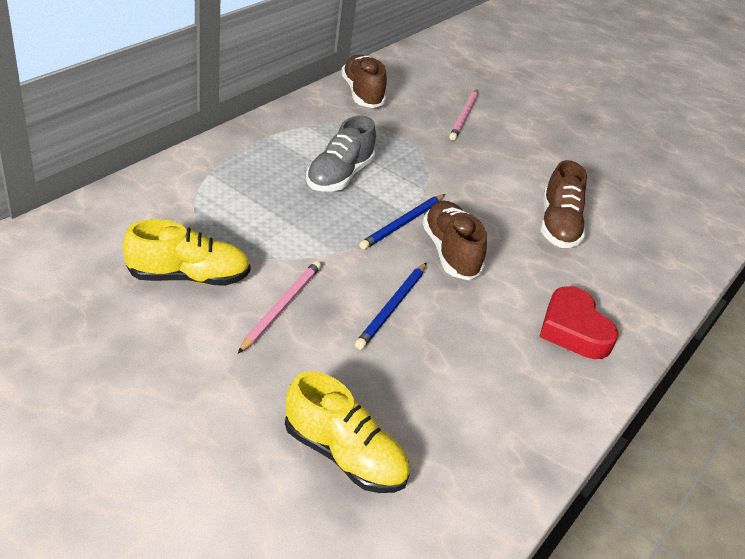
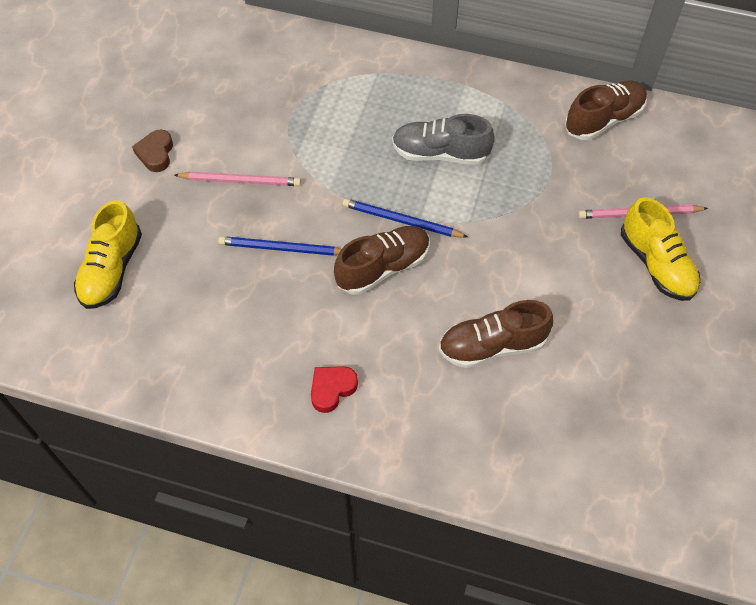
camera: 75 degrees right, 20 degrees up
(187, 362) = (156, 154): none -> brown heart
(188, 277) = (241, 117): yellow shoe -> yellow shoe (656, 264)
(573, 330) = (332, 389): red heart -> red heart, size x0.64

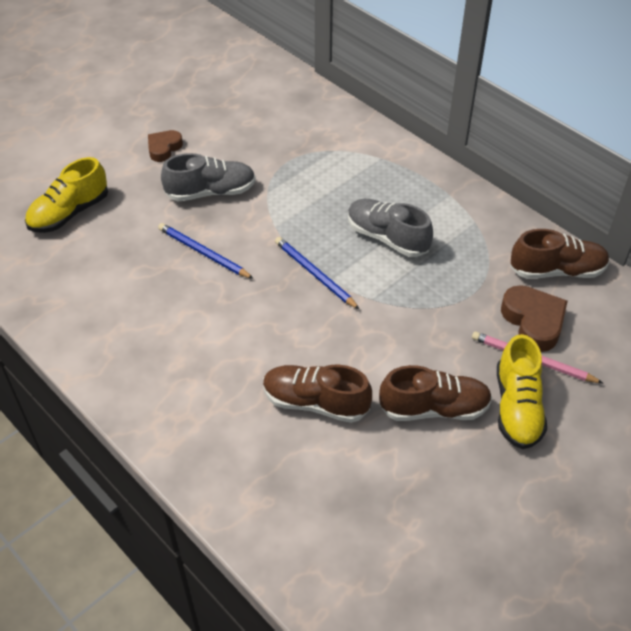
camera: 30 degrees right, 10 degrees down
(240, 181) = (211, 192): pink pencil -> grey shoe
(332, 389) = (160, 372): red heart -> none
(383, 267) = (271, 302): brown shoe -> brown shoe (434, 408)
(616, 178) = (533, 322): none -> brown heart

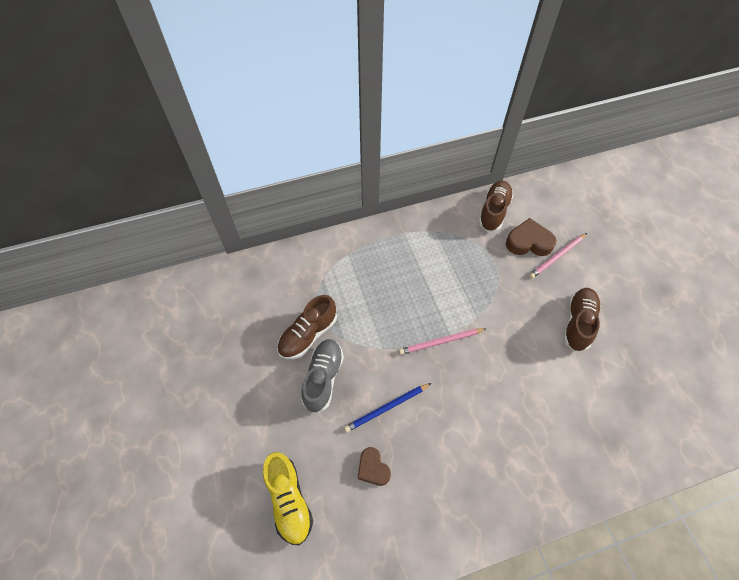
camera: 65 degrees left, 10 degrees up
(164, 148) = (251, 395): brown heart -> brown heart (373, 468)
(314, 274) = (440, 342): blue pencil -> pink pencil
(315, 403) = (554, 388): brown shoe -> brown shoe (308, 335)
(387, 238) = (426, 284): grey shoe -> none
(517, 407) = (589, 281): yellow shoe -> none

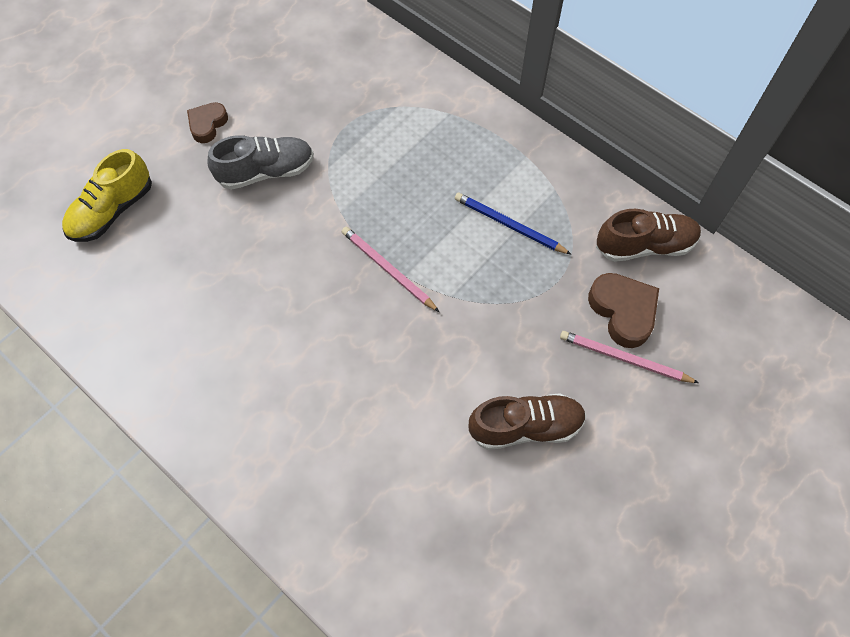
camera: 60 degrees right, 5 degrees up
(308, 335) = (311, 130): brown shoe -> none
(373, 468) = (186, 271): brown heart -> brown heart (207, 124)
(386, 408) = (265, 251): blue pencil -> blue pencil (509, 225)

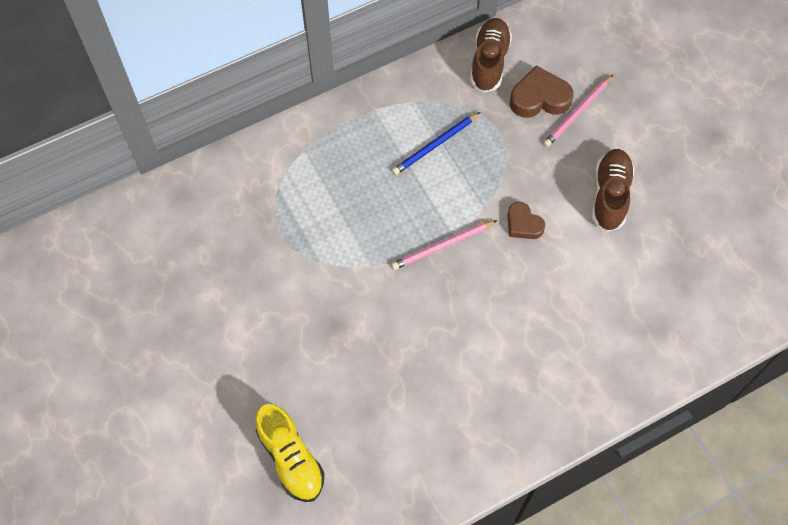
camera: 70 degrees left, 0 degrees up
(207, 124) = (226, 351): brown heart -> brown heart (523, 224)
(266, 172) = (303, 314): grey shoe -> none

